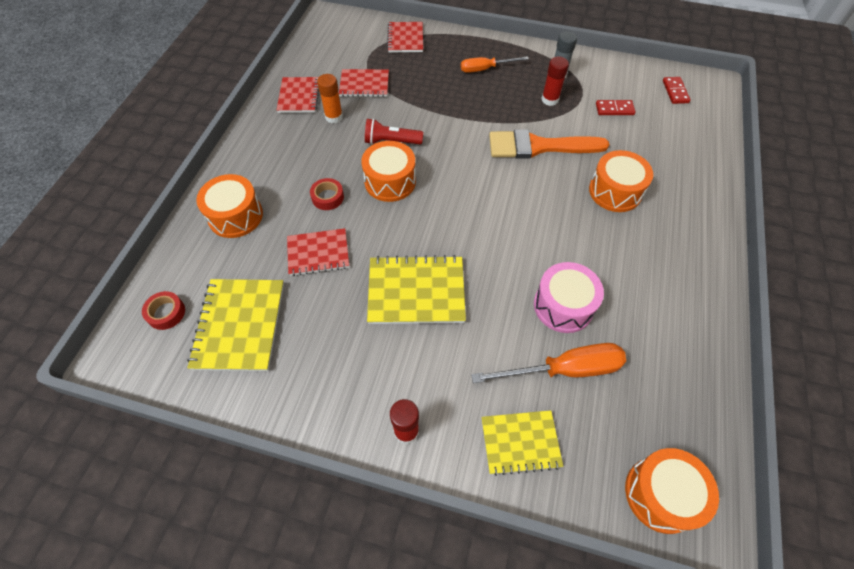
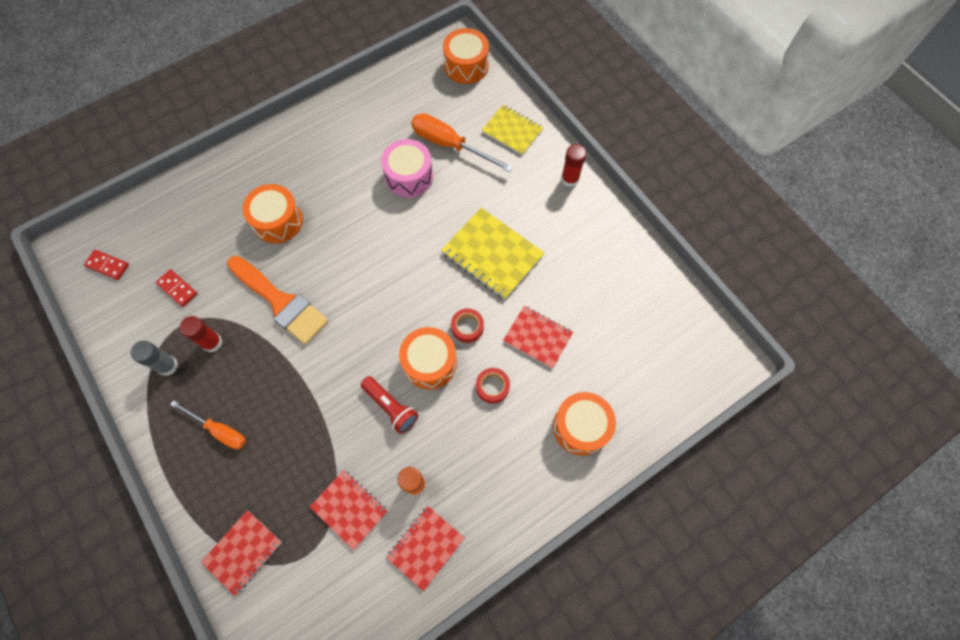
camera: 140 degrees left, 10 degrees up
(166, 313) = (681, 370): red tape -> red tape (467, 327)
(239, 325) = (631, 319): yellow notebook -> none
(675, 92) = (107, 265): red domino -> red domino turned 75 degrees clockwise

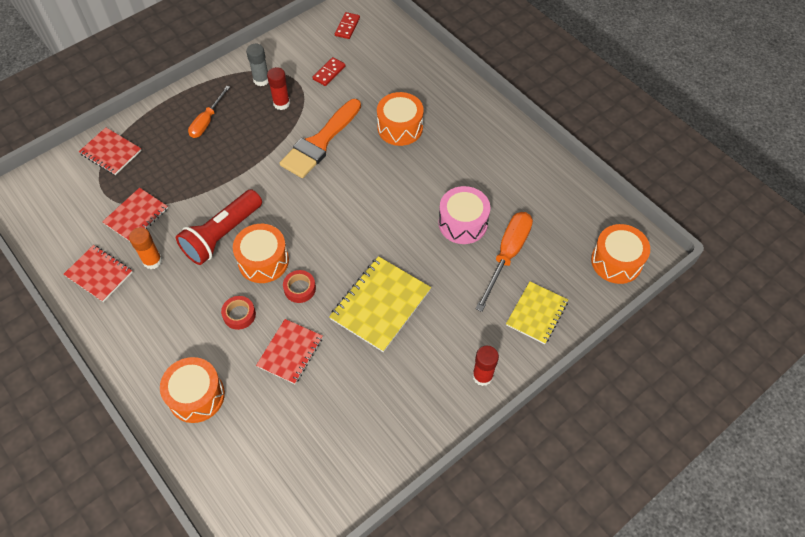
camera: 85 degrees right, 10 degrees down
(391, 407) = (222, 235): red flashlight -> red flashlight, size x1.57

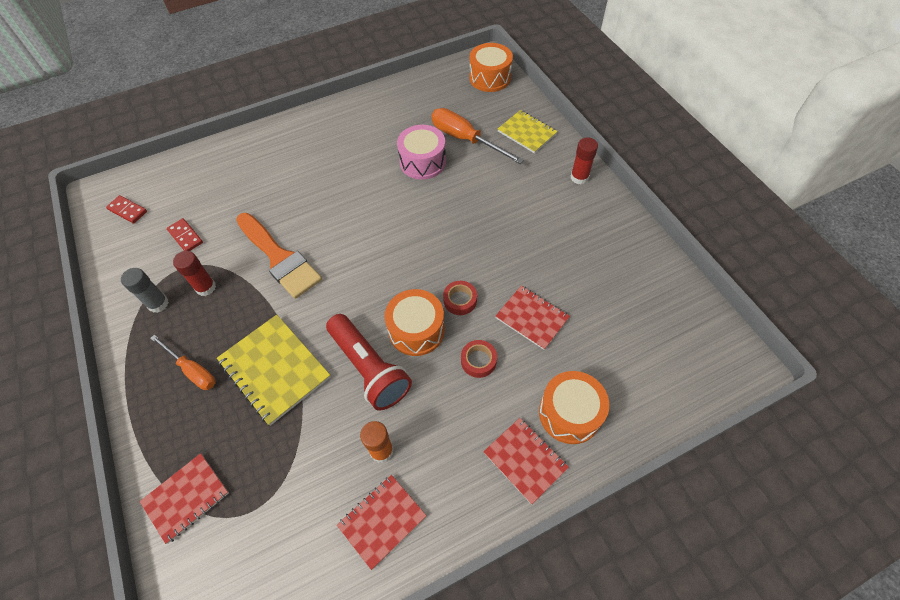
camera: 75 degrees left, 0 degrees up
(136, 216) = (307, 467): red notebook -> red notebook (525, 460)
(380, 305) = (494, 236): yellow notebook -> yellow notebook (274, 369)
(400, 127) = (292, 188): orange drum -> none

